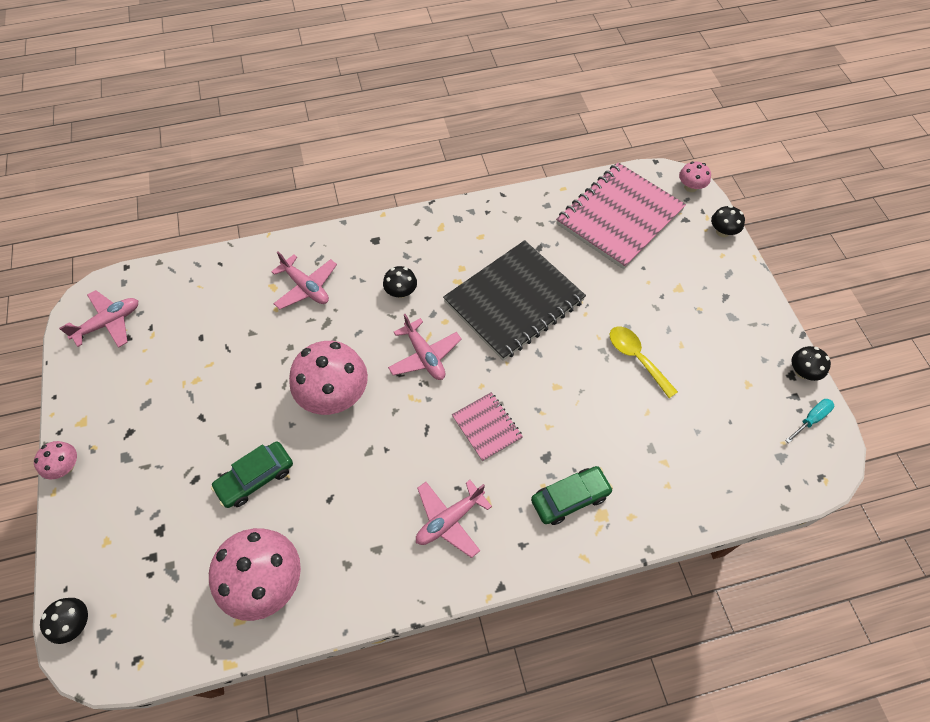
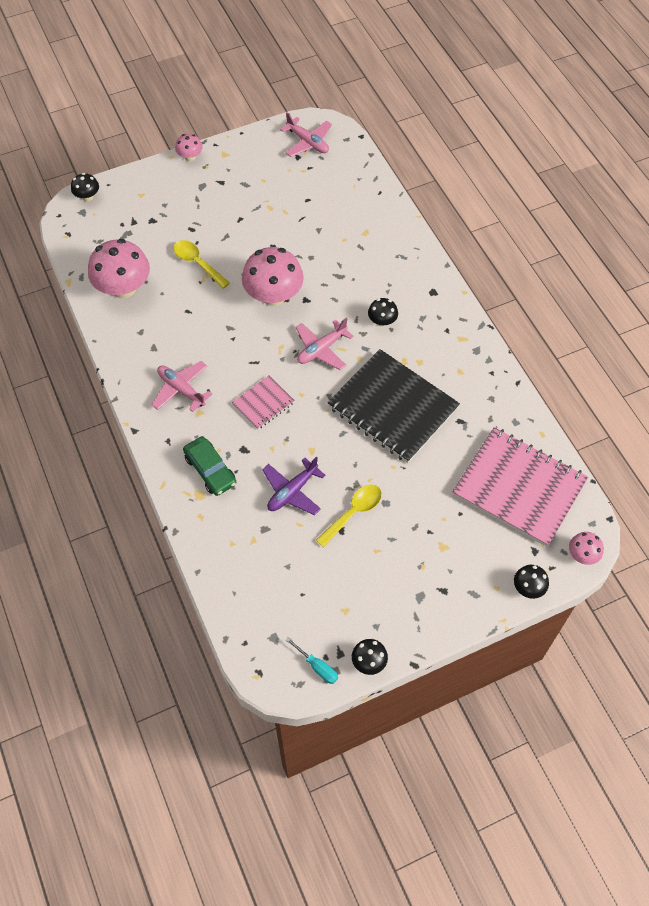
camera: 80 degrees right, 0 degrees up
(255, 478) = (197, 263): green car -> yellow spoon
(306, 287) = (370, 254): pink plane -> none
(606, 413) = (292, 491): none -> purple plane

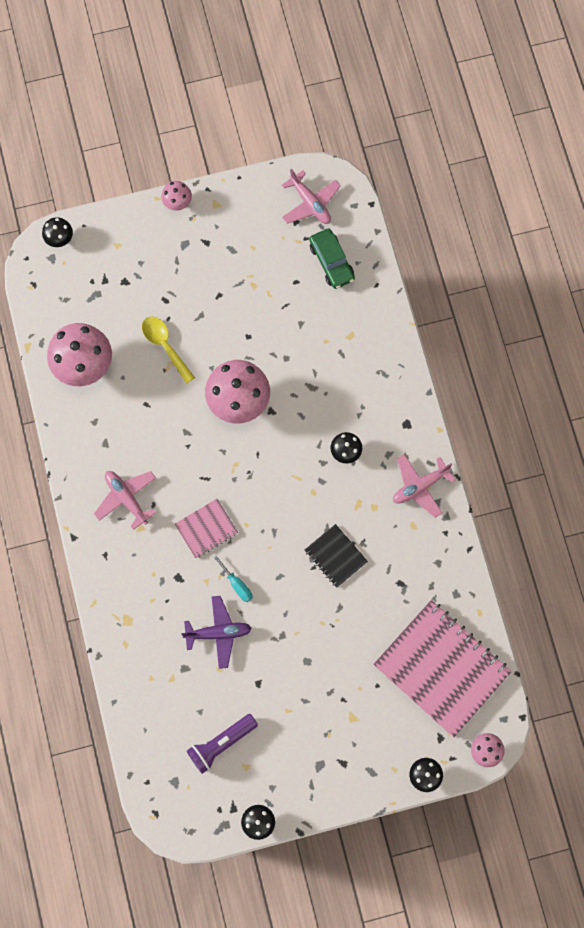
camera: 10 degrees right, 15 degrees up
(210, 470) = (142, 595): green car -> green car (331, 262)
(292, 491) = (218, 633): purple plane -> purple plane turned 150 degrees counterclockwise
(315, 592) = (221, 743): none -> purple flashlight
(317, 666) = (210, 817): turquoise screwdriver -> turquoise screwdriver (236, 583)
(321, 349) = (276, 475): pink plane -> pink plane (420, 486)
(353, 512) = (273, 666): yellow spoon -> none
(392, 407) = (335, 556): black notebook -> black notebook, size x0.48

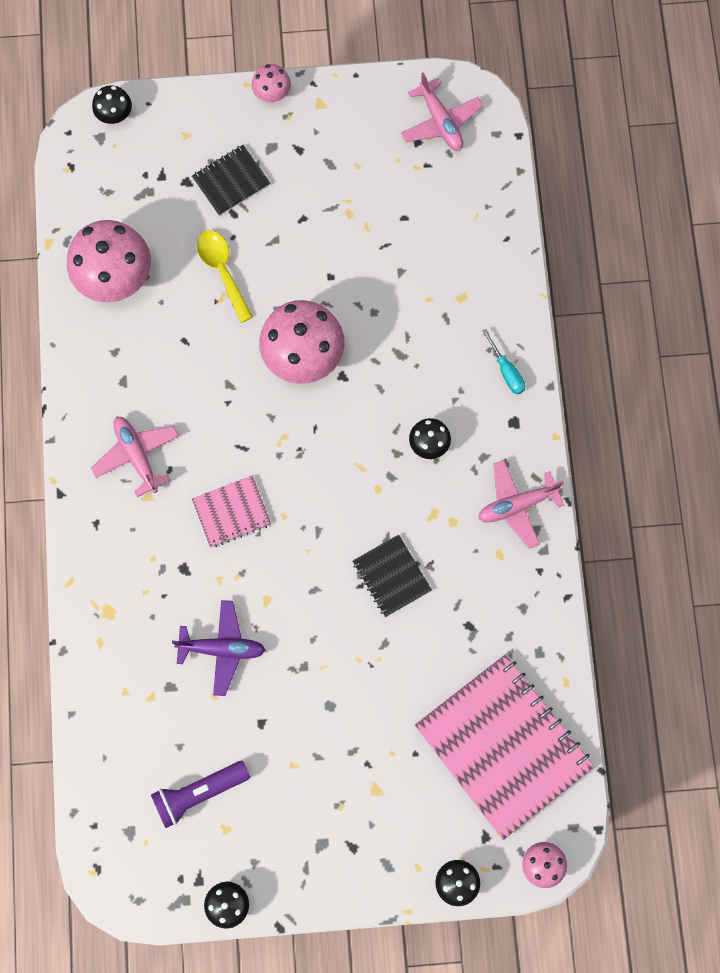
camera: 10 degrees right, 0 degrees up
(159, 275) = (231, 181): none -> black notebook
(236, 583) = (257, 589): turquoise screwdriver -> turquoise screwdriver (506, 371)
(331, 262) = (454, 200): green car -> none

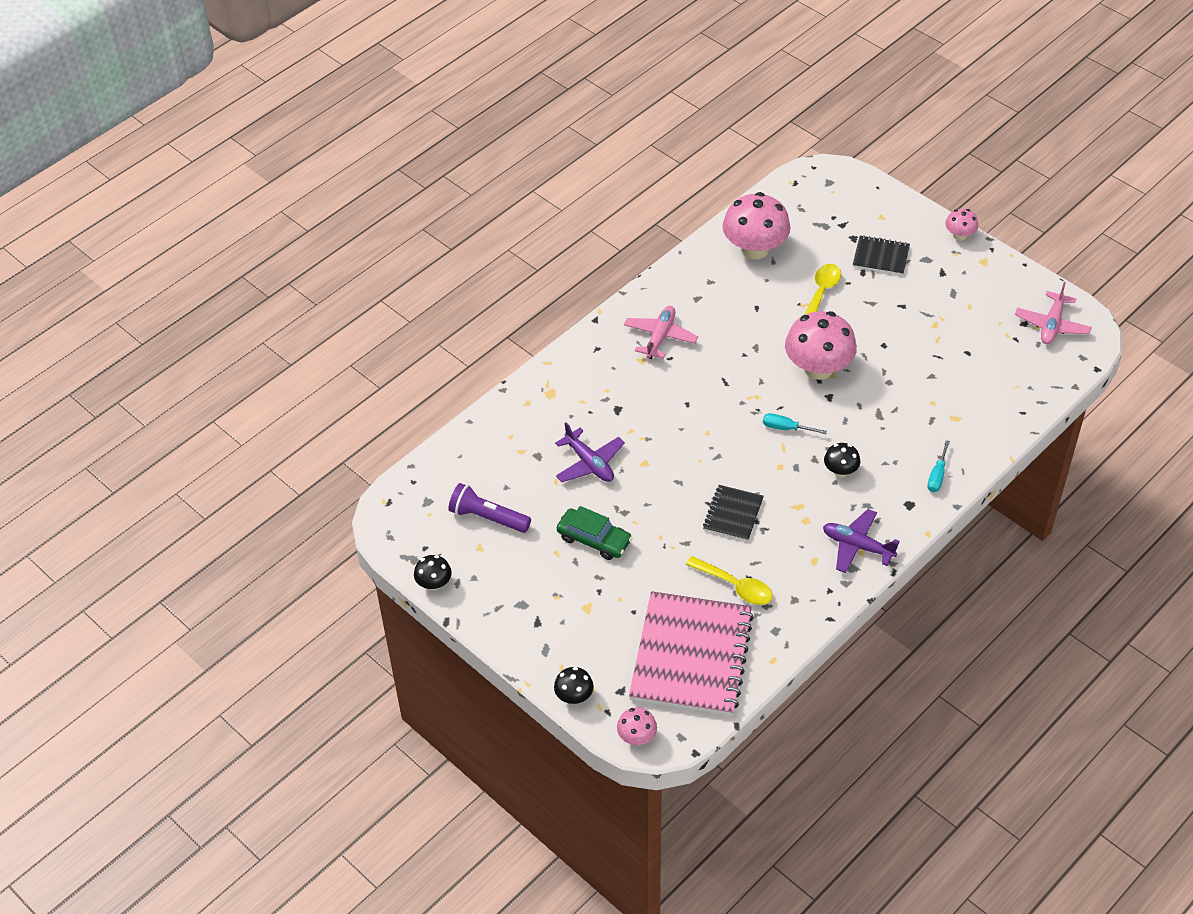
camera: 50 degrees right, 25 degrees down
(115, 114) = (851, 178): black mushroom -> none
(231, 512) = (679, 406): pink notebook -> none
(309, 719) = (594, 539): none -> green car
(342, 445) = (786, 428): none -> turquoise screwdriver
(466, 644) = (735, 586): none -> yellow spoon
(517, 505) = (857, 546): pink plane -> purple plane

